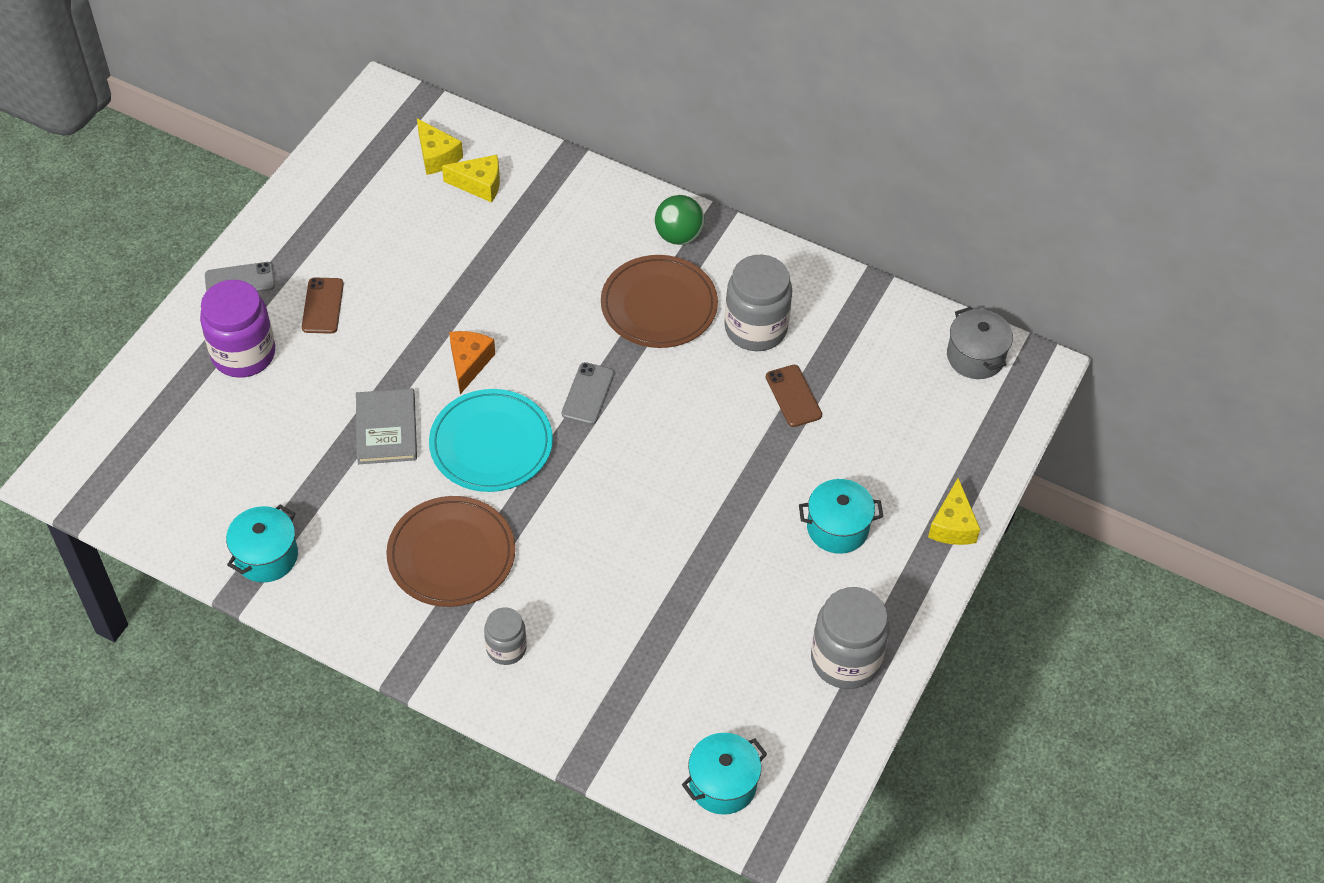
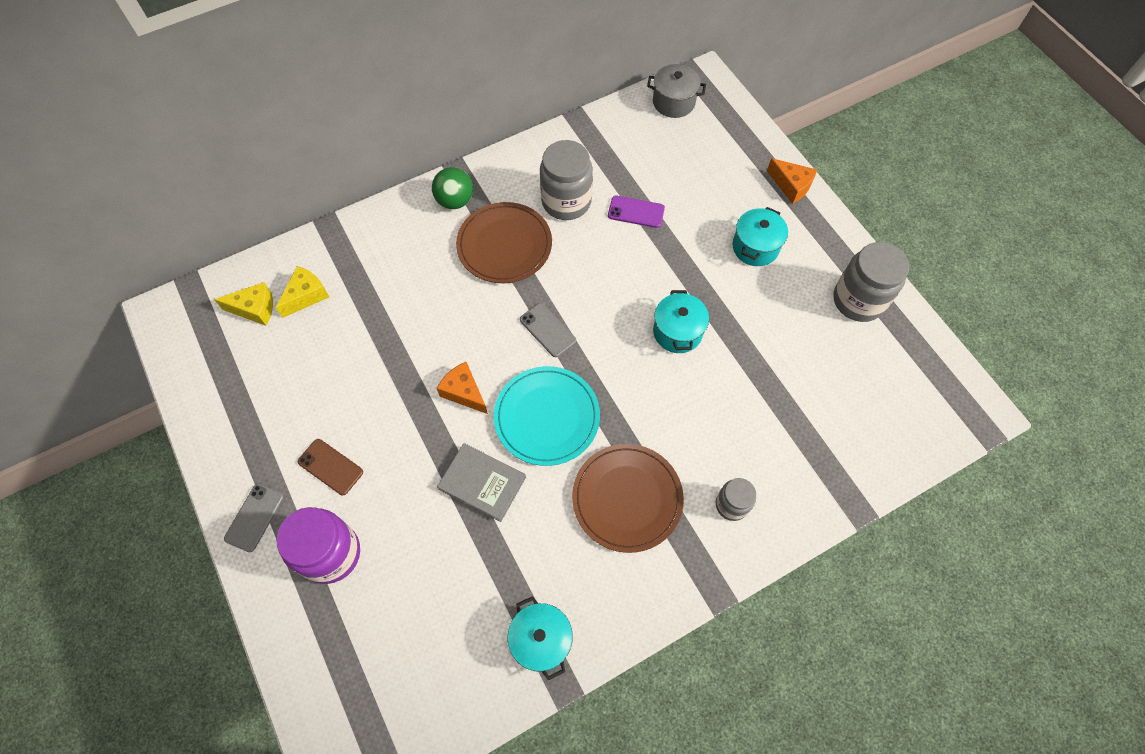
camera: 55 degrees left, 10 degrees up
(722, 784) = (916, 426): turquoise pot -> turquoise pot (677, 332)
(793, 396) = (636, 212): brown phone -> purple phone
(952, 525) = (791, 186): yellow cheese -> orange cheese

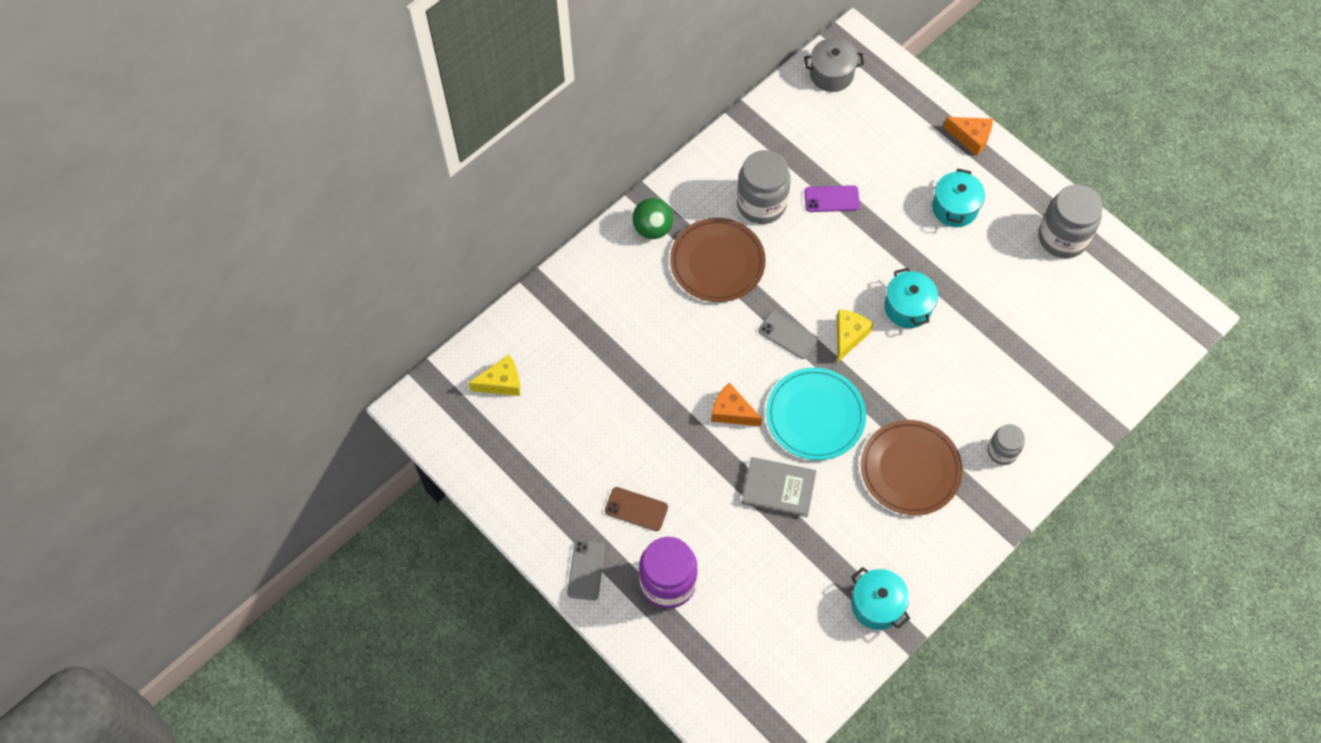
camera: 15 degrees left, 0 degrees up
(306, 296) = (546, 358): yellow cheese -> yellow cheese (848, 336)

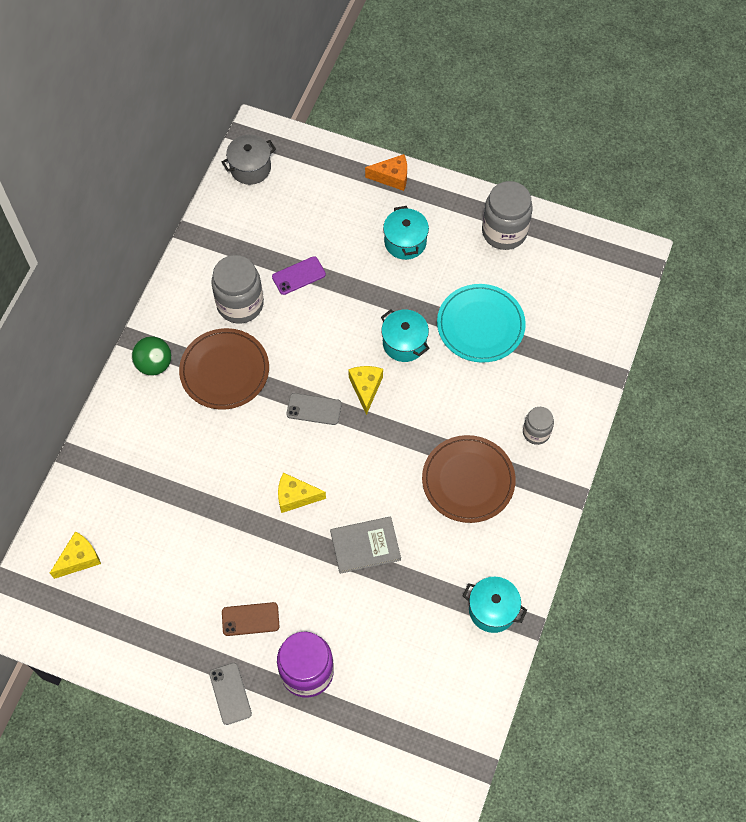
camera: 25 degrees left, 0 degrees up
(732, 412) = (295, 496): orange cheese -> yellow cheese
(815, 415) = (368, 469): turquoise plate -> turquoise plate (480, 325)

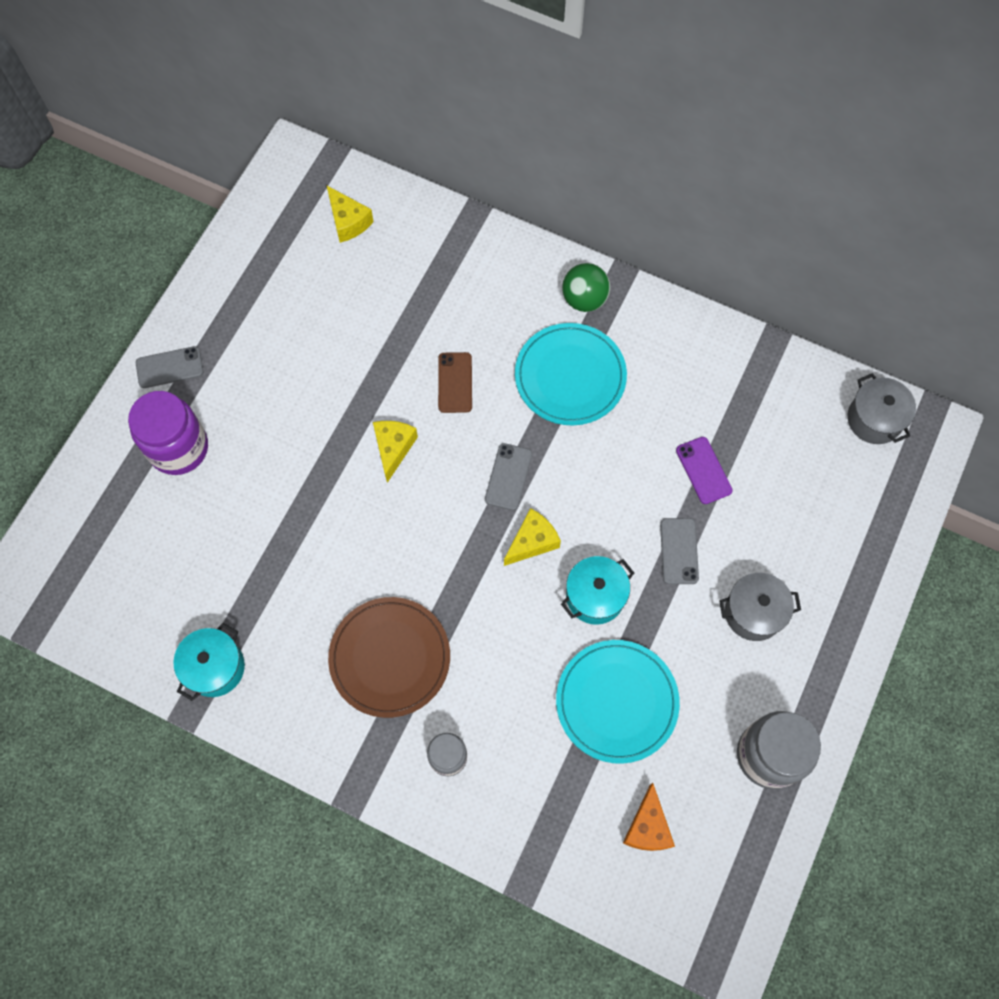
camera: 95 degrees right, 5 degrees up
(224, 370) = (570, 376): brown plate -> turquoise plate
(240, 304) = (663, 398): grey jar -> none
(250, 619) = (250, 391): brown phone -> brown phone (455, 382)
(364, 290) = (679, 551): none -> grey phone
(365, 546) = (319, 524): grey book -> none
(366, 388) = (532, 542): yellow cheese -> yellow cheese turned 45 degrees counterclockwise
(392, 177) = (862, 604): orange cheese -> orange cheese (647, 827)
(405, 242) = (753, 612): turquoise pot -> grey pot

